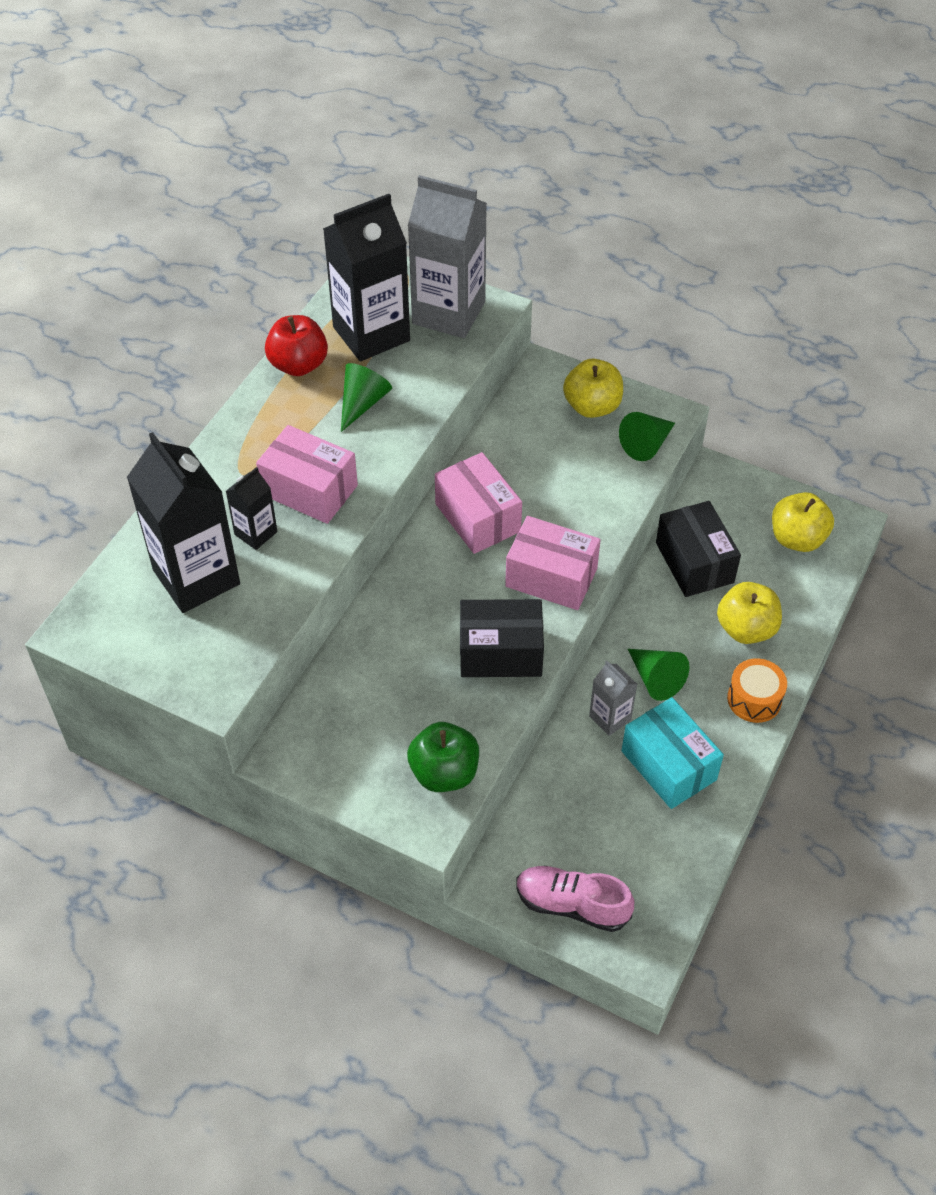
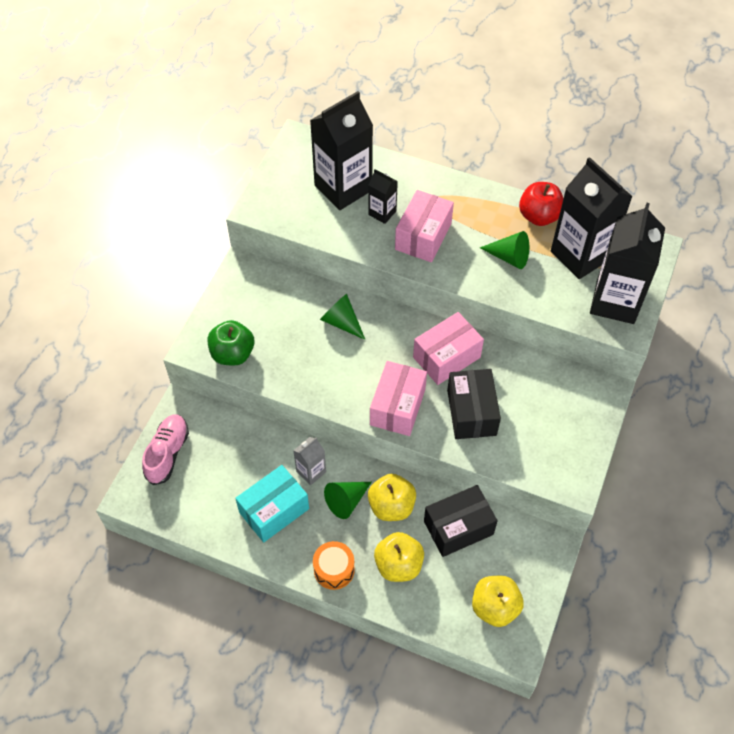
camera: 85 degrees right, 5 degrees up
(448, 313) = (615, 301): grey carton -> black carton
(500, 652) = (329, 379): black box -> black box (471, 412)
(592, 406) = (573, 427): yellow apple -> yellow apple (391, 506)
(646, 444) = (539, 467): green cone -> green cone (341, 322)

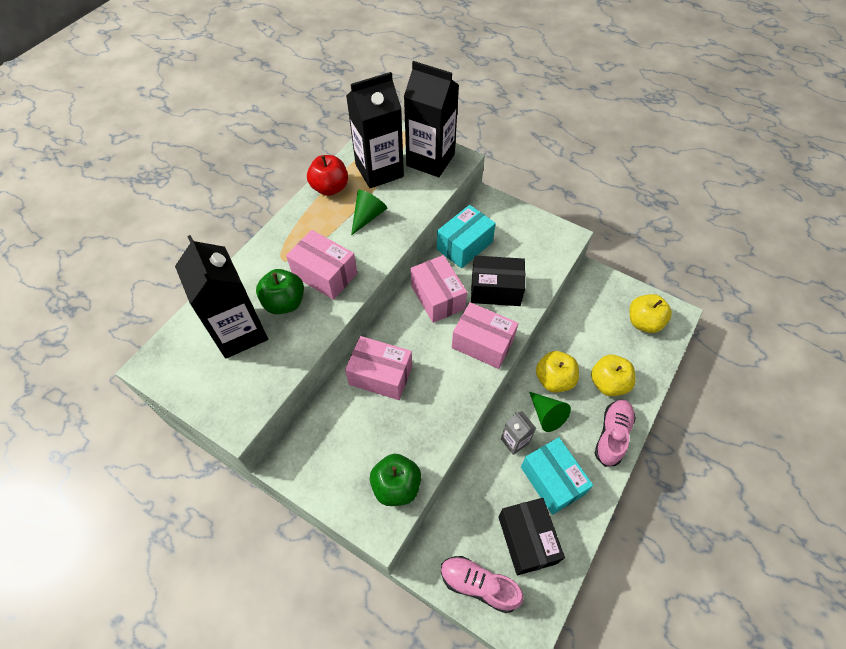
camera: 80 degrees left, 0 degrees up
(334, 569) = (612, 435): orange drum -> pink shoe
(341, 322) = (380, 375): green cone -> pink box
(382, 213) = (284, 303): black carton -> green apple
(458, 527) = (576, 334): black box -> black box (527, 540)
(526, 374) = (464, 246): none -> turquoise box

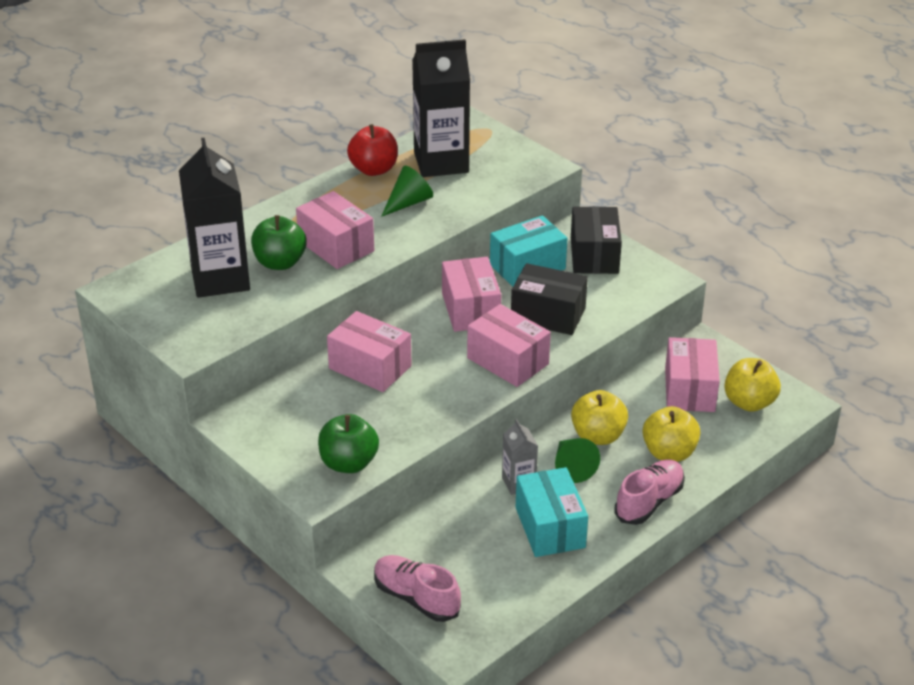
camera: 15 degrees right, 20 degrees down
(430, 160) = (509, 162): black carton -> none
(527, 540) = (493, 572): black box -> black box (594, 255)
(600, 320) = (689, 390): none -> pink box

